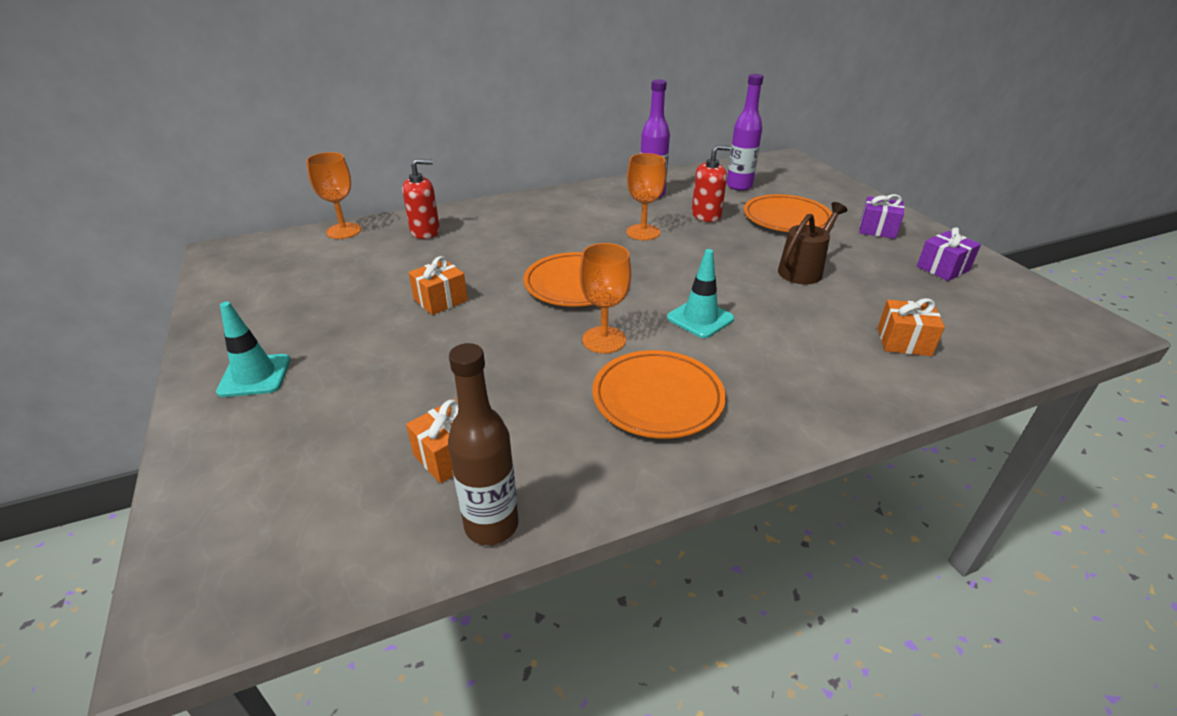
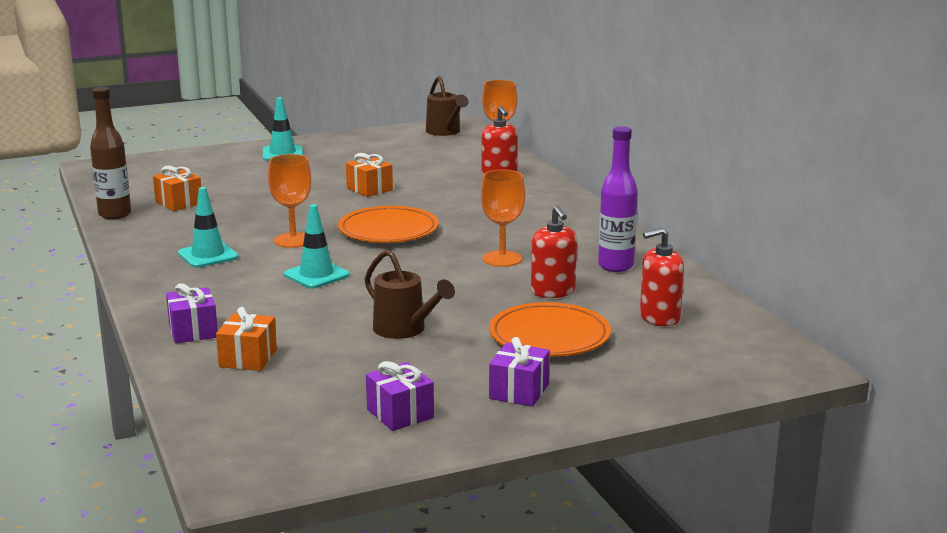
camera: 90 degrees right, 15 degrees down
(246, 259) = (445, 132): none -> brown watering can
(657, 398) = (208, 255): orange plate -> turquoise traffic cone
(739, 186) = (659, 318): purple bottle -> red soap dispenser
(867, 382) = (193, 331): none -> purple gift

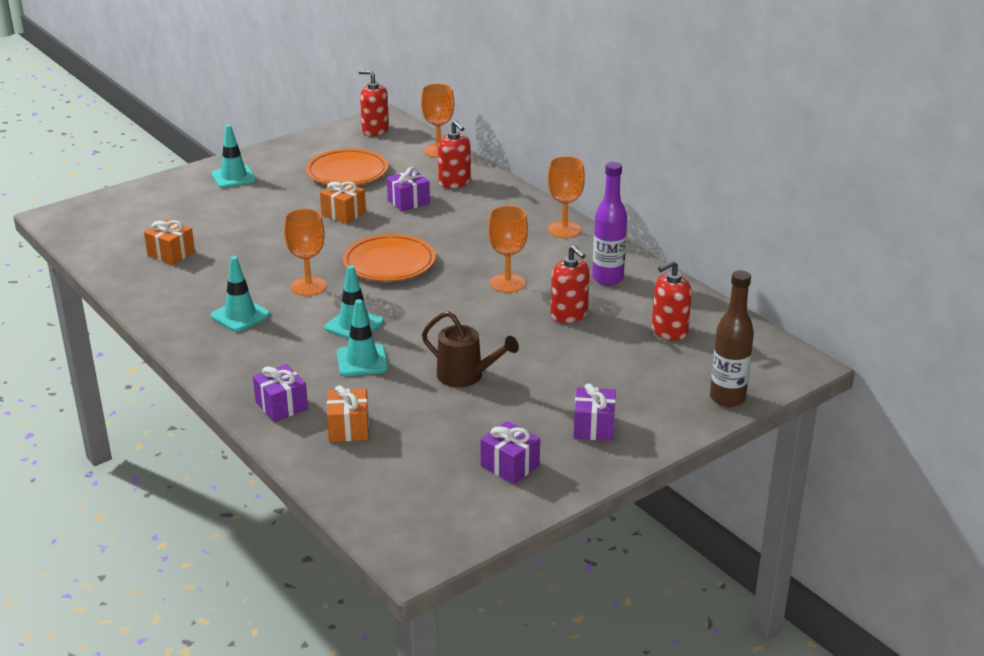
camera: 15 degrees left, 10 degrees up
(115, 214) = (117, 276): brown bottle -> brown bottle (727, 398)
(303, 304) = (362, 361): none -> turquoise traffic cone
(441, 186) = (408, 202): none -> purple gift
(445, 132) = (375, 130): brown watering can -> red soap dispenser
(549, 336) = (590, 365): orange plate -> orange plate (347, 172)
(592, 222) = (564, 230): none -> orange goblet

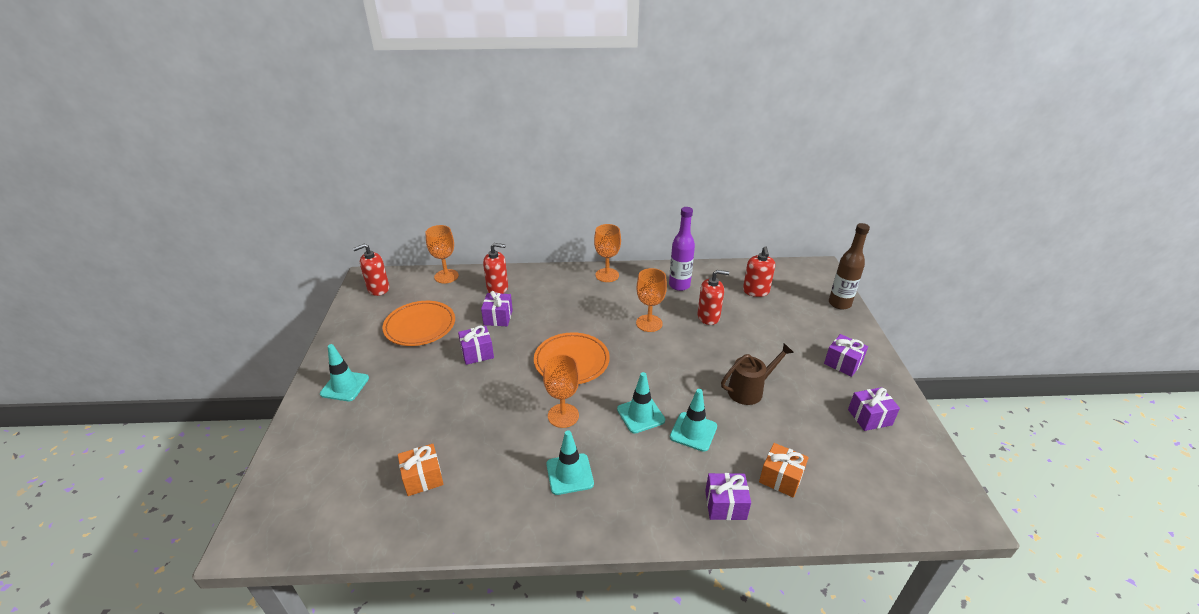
camera: 55 degrees left, 5 degrees up
(343, 213) = (477, 353): orange gift -> purple gift

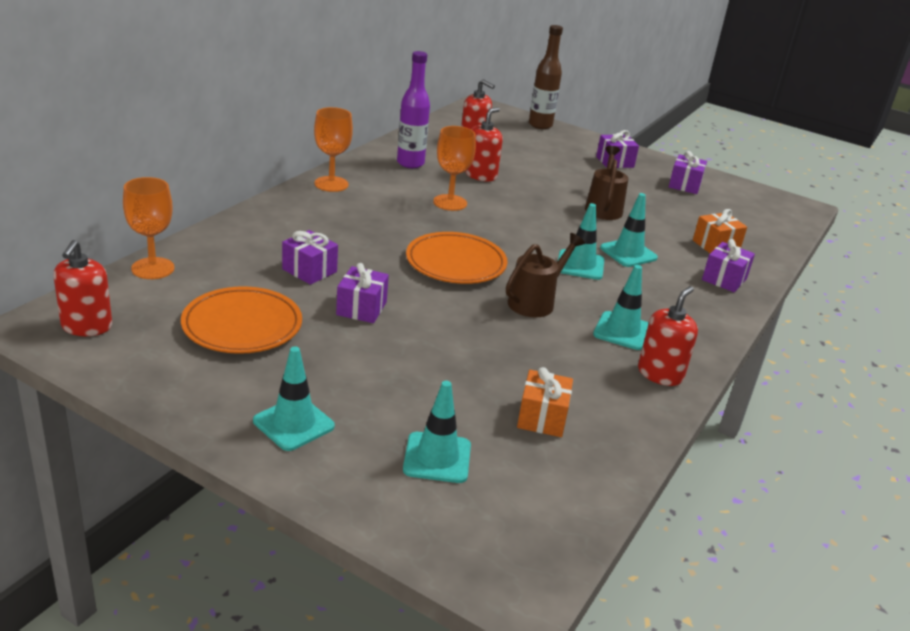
camera: 60 degrees left, 5 degrees down
(349, 451) = (437, 458): none -> turquoise traffic cone
(497, 288) = (246, 248): red soap dispenser -> red soap dispenser (660, 374)
(563, 415) = (536, 301): orange goblet -> brown watering can

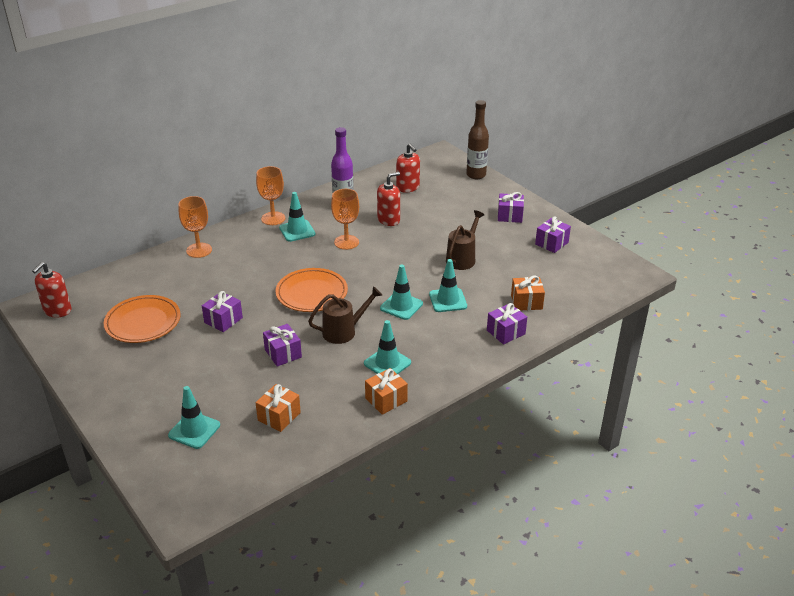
camera: 25 degrees right, 5 degrees up
(153, 268) = (117, 274): orange goblet -> orange goblet (199, 250)
(293, 424) = (129, 393): turquoise traffic cone -> turquoise traffic cone (297, 231)
(309, 270) = (210, 287): purple gift -> purple gift (283, 353)
(660, 374) = (386, 400): red soap dispenser -> orange gift

